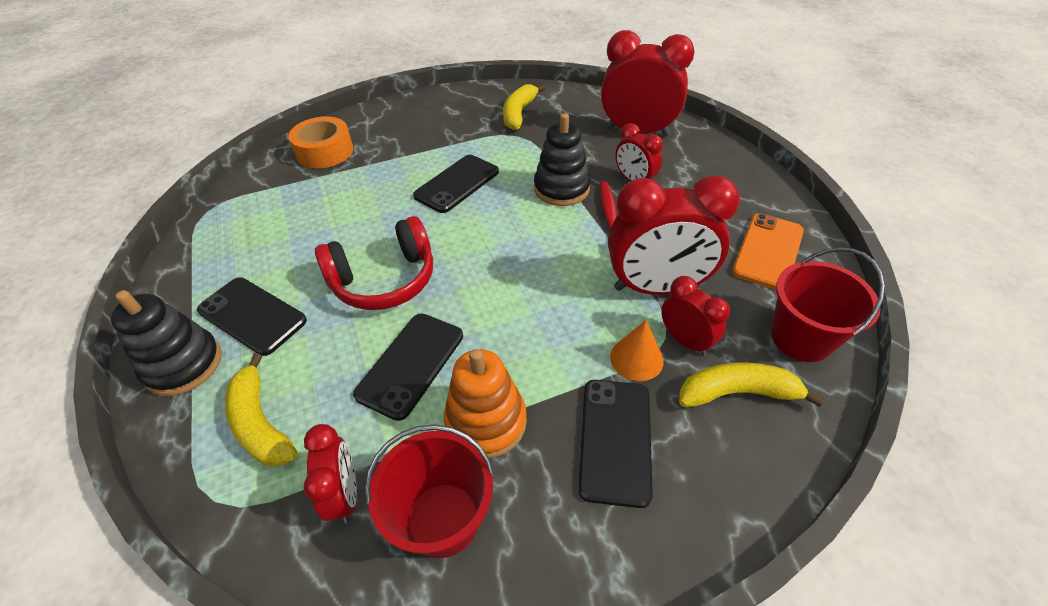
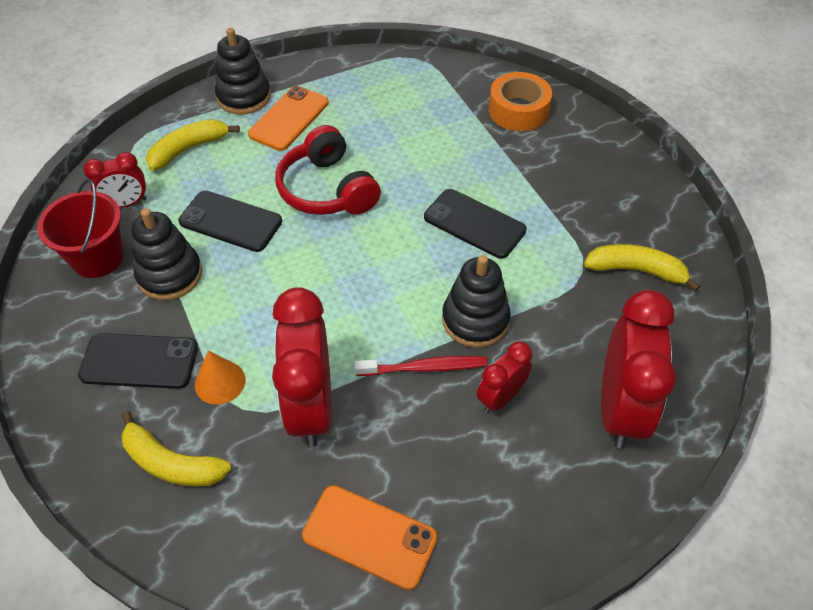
camera: 85 degrees right, 5 degrees up
(252, 316) = (289, 118): black phone -> orange phone
(486, 421) = (170, 275): orange stacking toy -> black stacking toy
(685, 340) = (237, 426): red clock -> none
(737, 392) = (171, 463): yellow banana -> yellow banana turned 120 degrees clockwise
(801, 338) = (231, 541): red bucket -> none

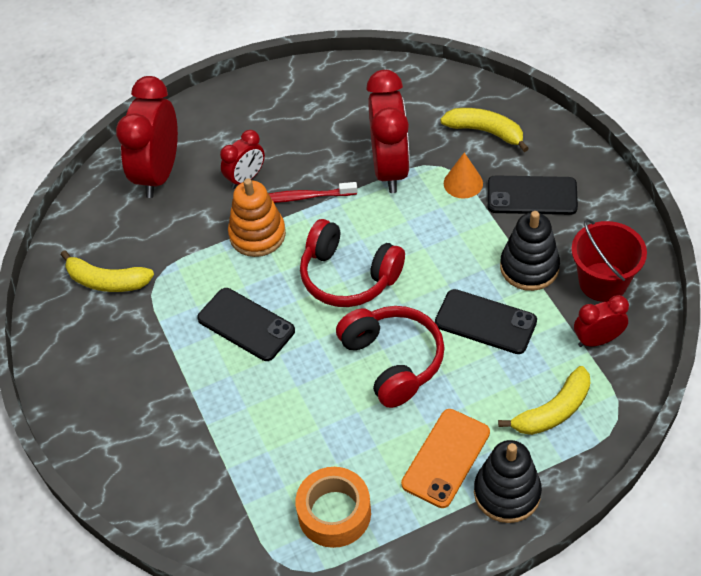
camera: 175 degrees left, 0 degrees up
(368, 270) = (348, 276): none -> red headphones
(369, 536) = (344, 98): orange phone -> none
(475, 320) = (257, 235): black stacking toy -> orange stacking toy
(518, 111) = (174, 475): orange tape -> orange tape (334, 513)

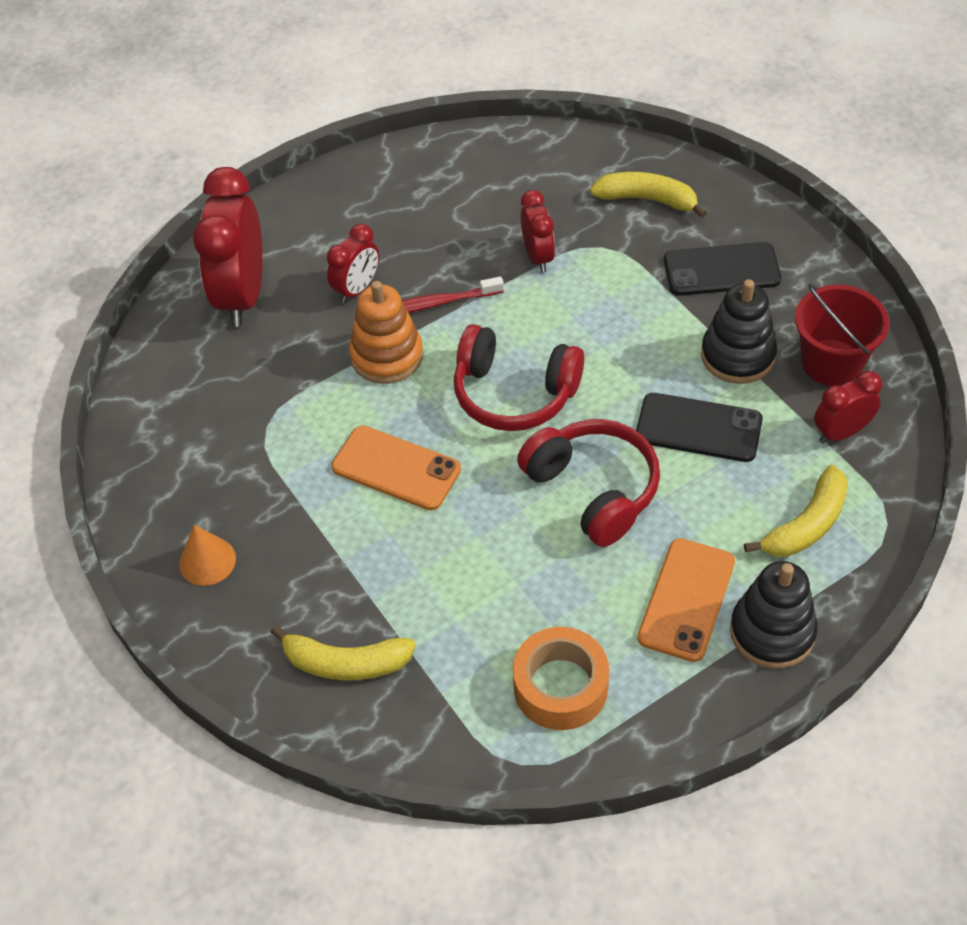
camera: 10 degrees left, 0 degrees up
(107, 281) = (203, 437): yellow banana -> yellow banana (345, 663)
(246, 324) = (396, 468): black phone -> orange phone
(390, 168) = (538, 257): red clock -> red clock, size x0.53
(463, 183) = (633, 264): orange cone -> orange cone (207, 561)

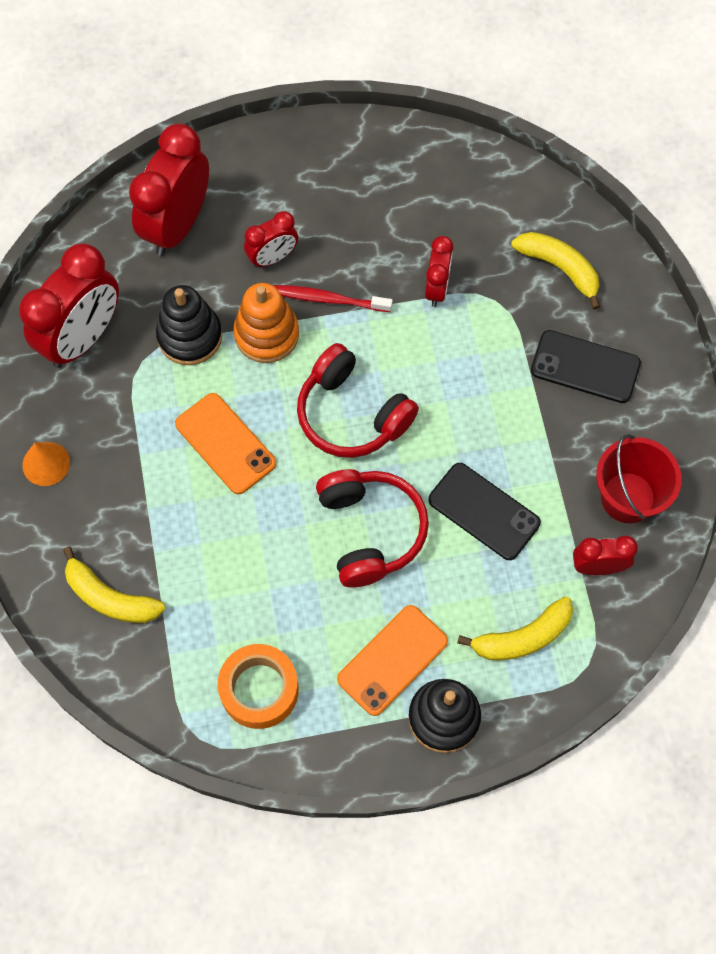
camera: 20 degrees right, 15 degrees up
(191, 430) = (83, 338): none -> red clock
(737, 356) = (553, 457): black stacking toy -> black stacking toy (190, 336)

